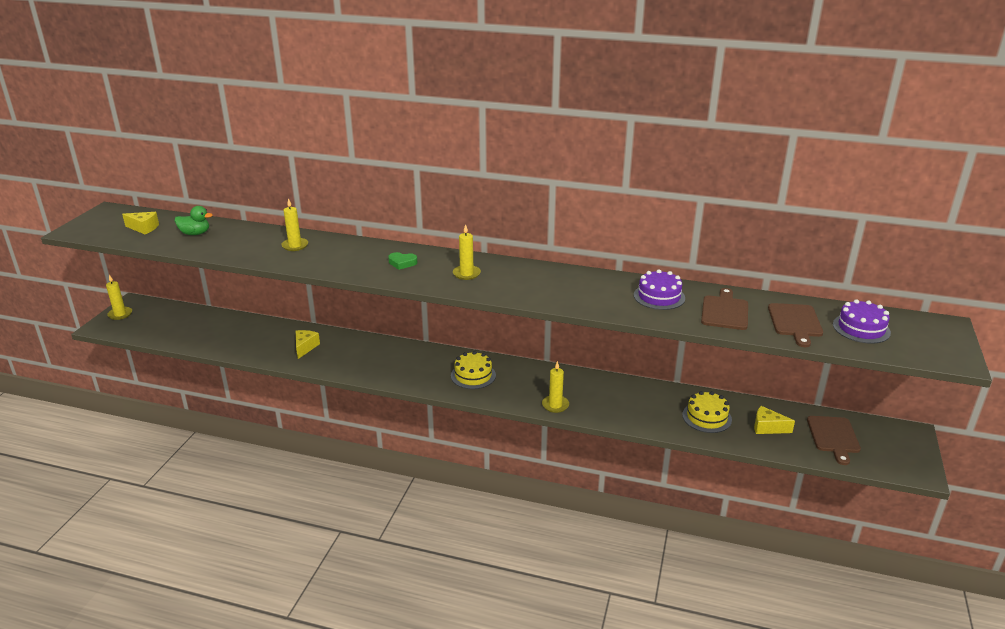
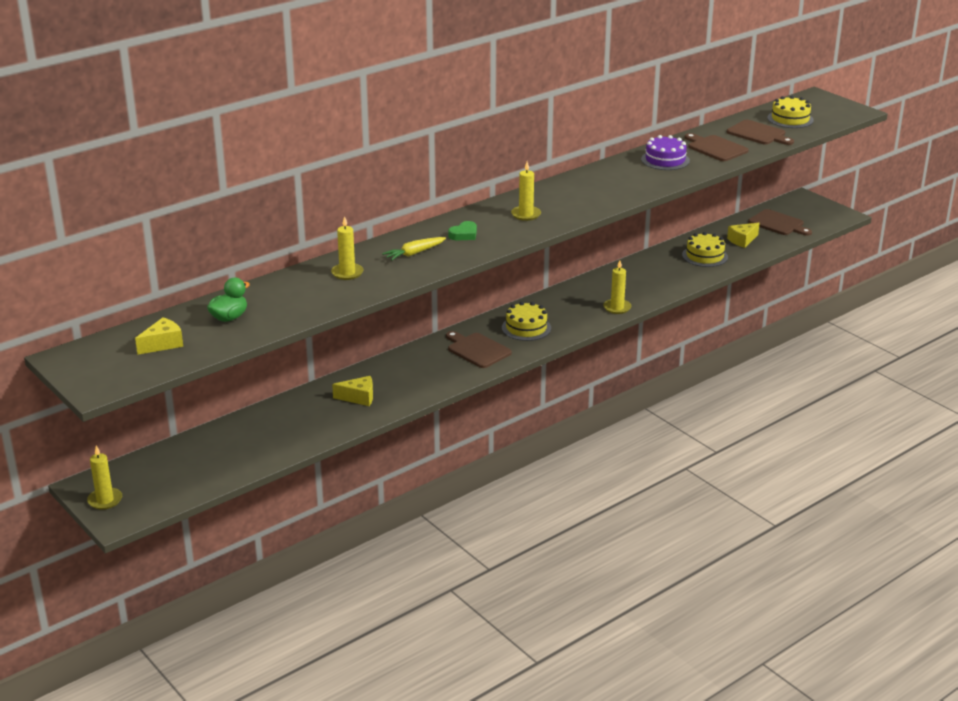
camera: 55 degrees left, 0 degrees up
(305, 347) = (359, 398): yellow cheese -> yellow cheese turned 135 degrees clockwise
(350, 256) = (414, 253): none -> yellow carrot
(417, 367) = (477, 350): none -> brown cutting board
(861, 328) = (790, 119): purple cake -> yellow cake

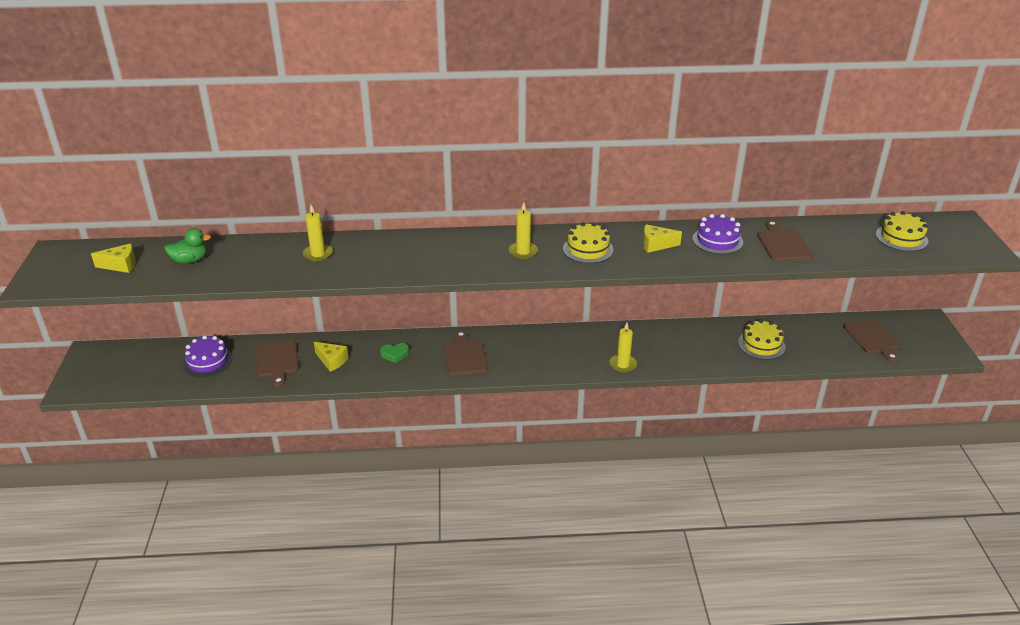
camera: 35 degrees right, 5 degrees up
(105, 500) = (84, 369): yellow candle -> none
(232, 444) = (208, 361): none -> purple cake
(414, 253) = (389, 255): yellow carrot -> none
(464, 234) = (449, 252): green heart -> green heart (395, 354)
(526, 328) = (526, 352): yellow cake -> yellow cake (588, 249)
(742, 240) = (816, 342): yellow cheese -> yellow cheese (656, 245)
(758, 133) = (847, 243): brown cutting board -> brown cutting board (277, 361)

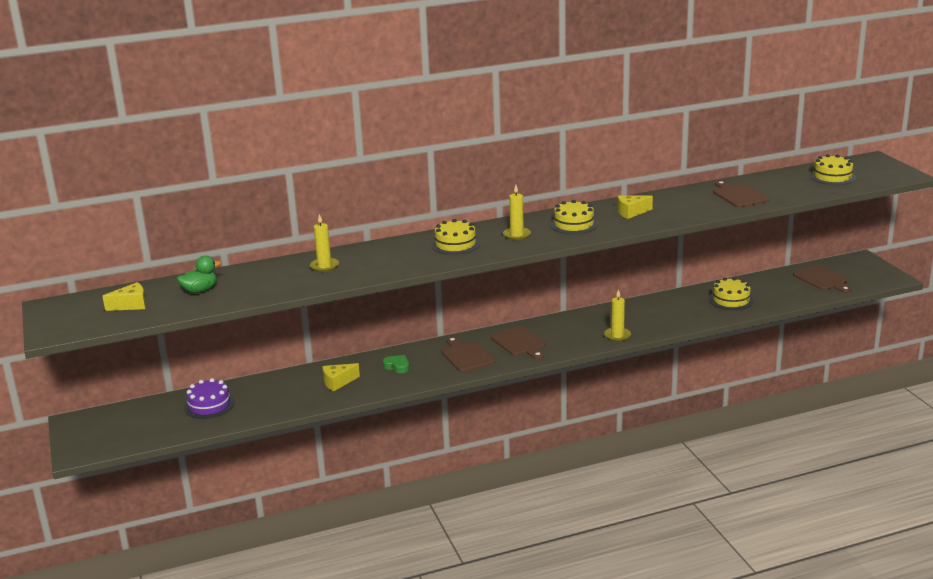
camera: 15 degrees left, 10 degrees down
(277, 361) = (282, 392): brown cutting board -> brown cutting board (519, 343)
(332, 361) = (338, 382): yellow cheese -> yellow cheese turned 135 degrees clockwise
(395, 354) = (397, 366): green heart -> green heart turned 120 degrees counterclockwise
(456, 251) = (455, 244): none -> yellow cake
(717, 240) = (682, 201): purple cake -> none

